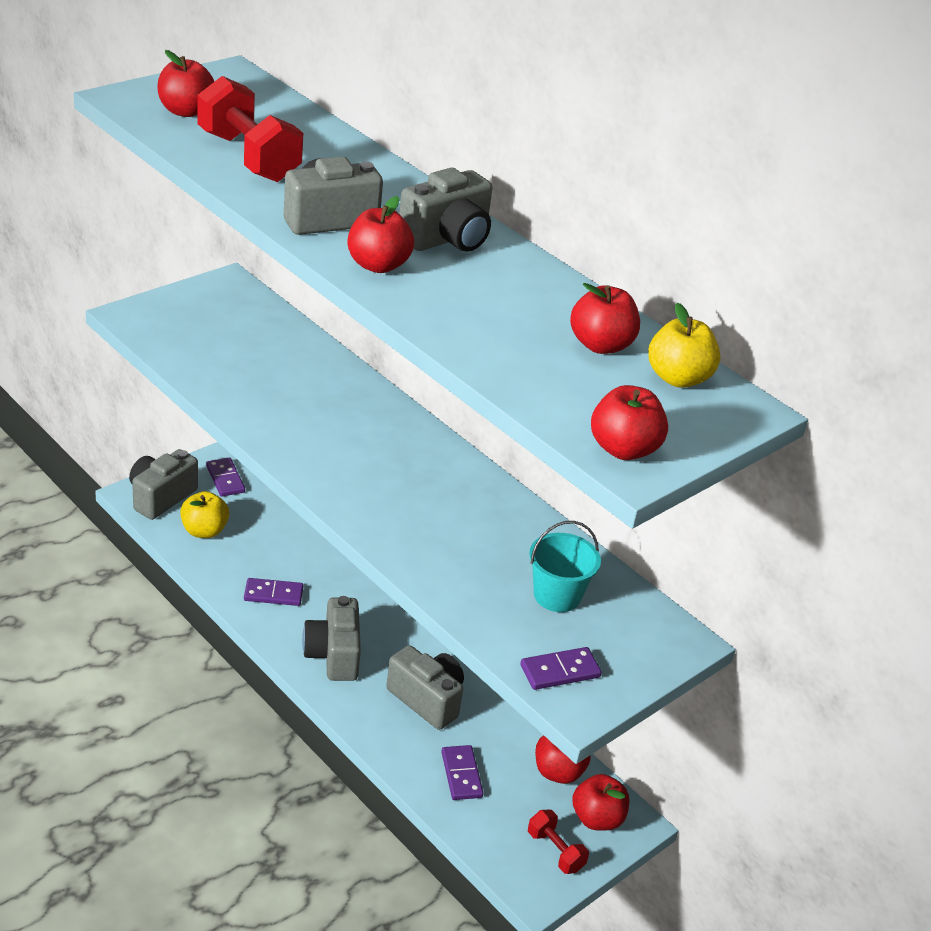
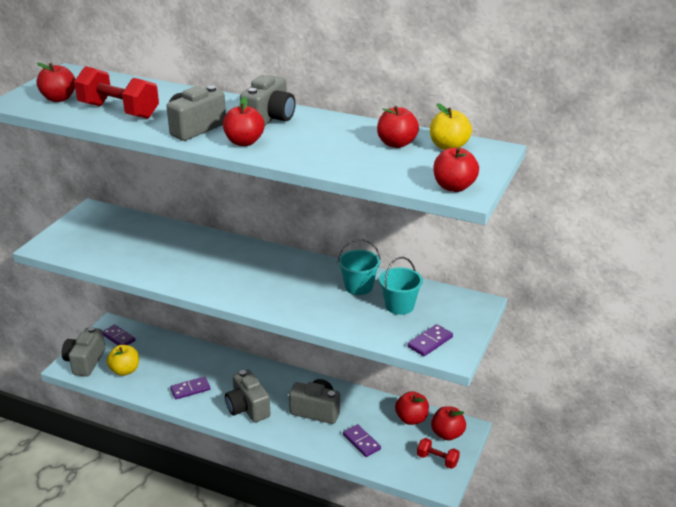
camera: 20 degrees left, 5 degrees down
(518, 541) = (358, 287): none -> turquoise bucket

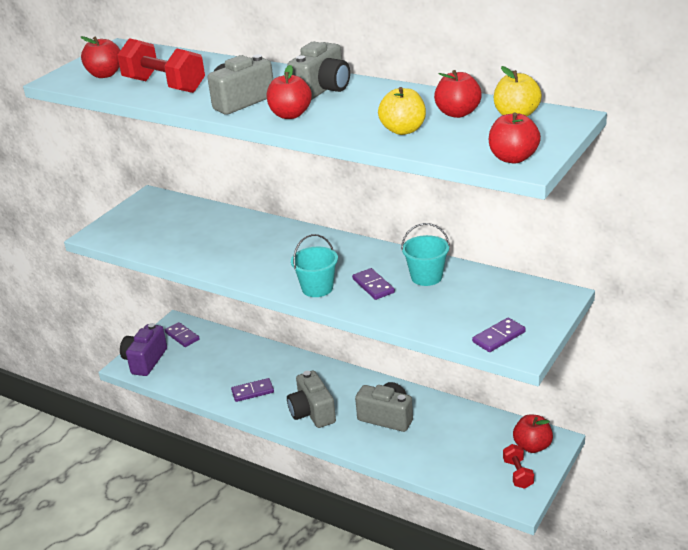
camera: 10 degrees right, 0 degrees up
(85, 362) = (145, 361): grey camera -> purple camera
(125, 370) = (185, 370): yellow apple -> yellow apple (403, 130)
(361, 442) = (434, 452): purple domino -> purple domino (373, 286)
(399, 306) = (469, 297): turquoise bucket -> turquoise bucket (317, 288)
(411, 419) = (493, 429): red apple -> none
(437, 460) = (518, 474): red dumbbell -> red dumbbell turned 45 degrees clockwise

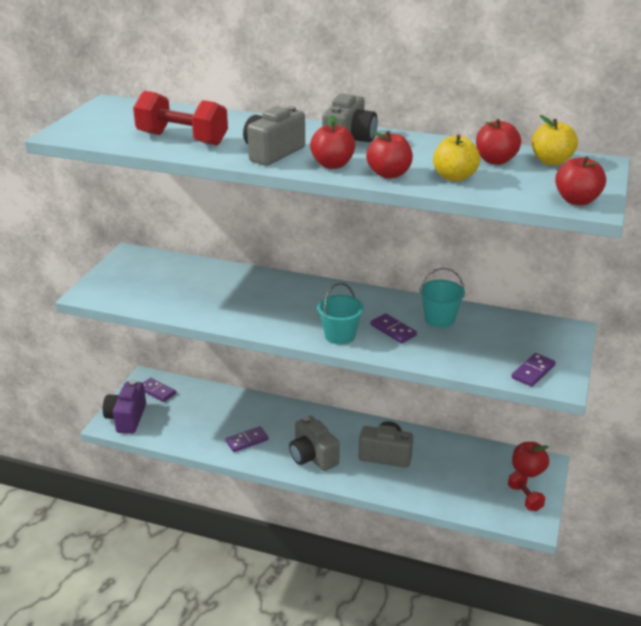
camera: 15 degrees left, 0 degrees up
(105, 74) = (111, 129): red apple -> red apple (389, 174)

